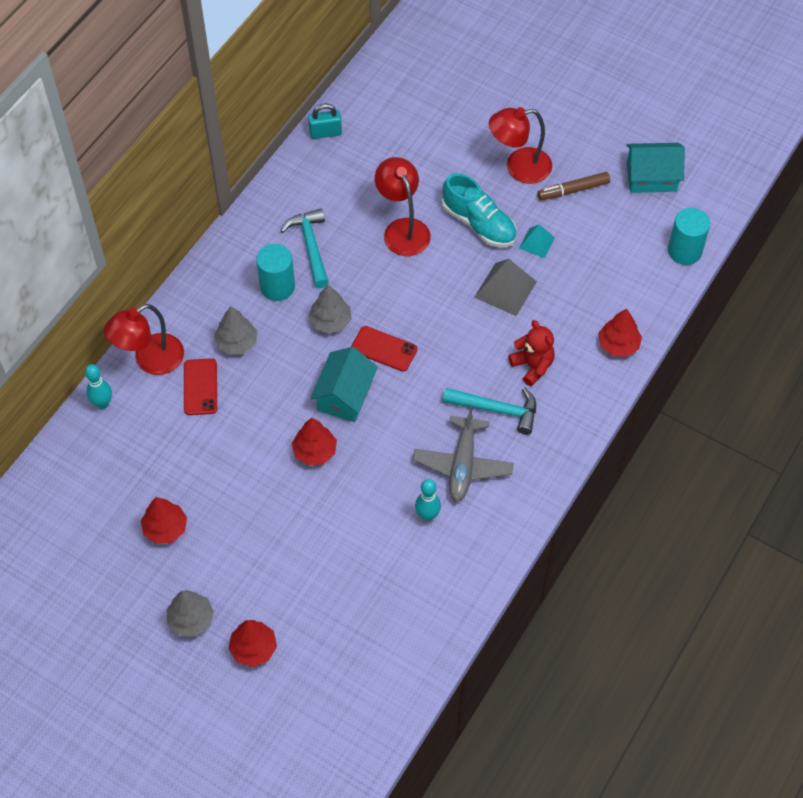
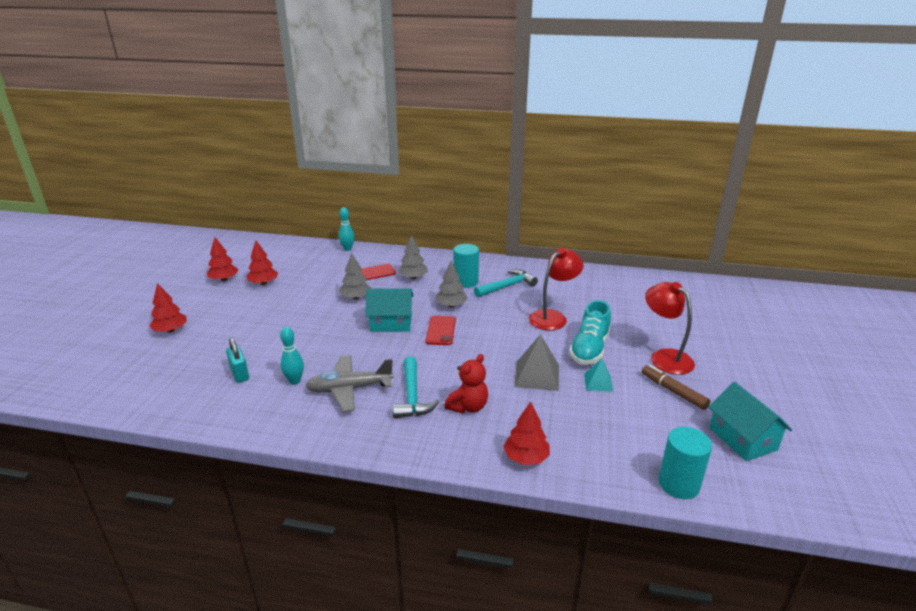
camera: 70 degrees right, 30 degrees down
(150, 360) = (384, 255): red lamp -> none
(191, 619) = (195, 304): grey tree -> grey tree (356, 297)
(315, 451) = (338, 321): red tree -> red tree (224, 279)
(325, 133) = (604, 273): turquoise padlock -> turquoise padlock (240, 374)

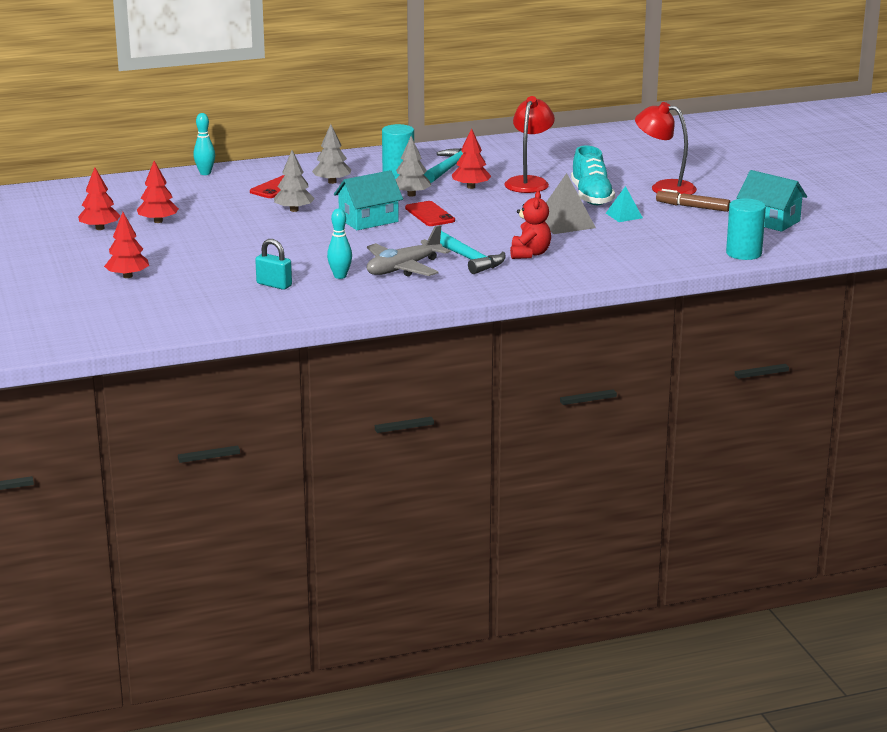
camera: 30 degrees left, 5 degrees down
(526, 457) = (615, 268): red tree -> red tree (471, 187)

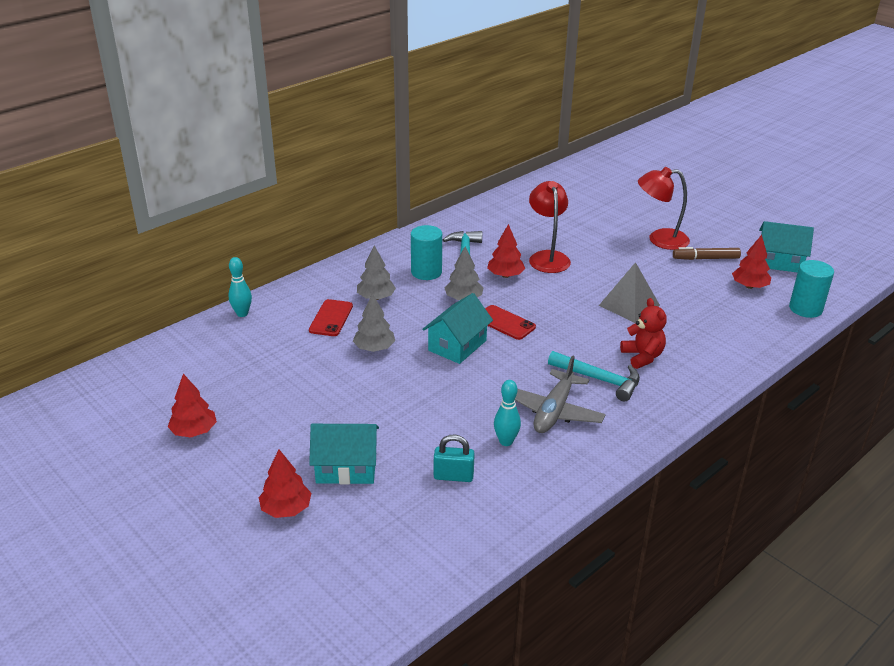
camera: 25 degrees left, 10 degrees up
(158, 221) = (250, 402): red tree -> red tree (749, 286)
(195, 266) = (346, 468): none -> turquoise house
(591, 197) = (615, 264): turquoise shoe -> none
(624, 215) = (665, 283): turquoise pyramid -> none

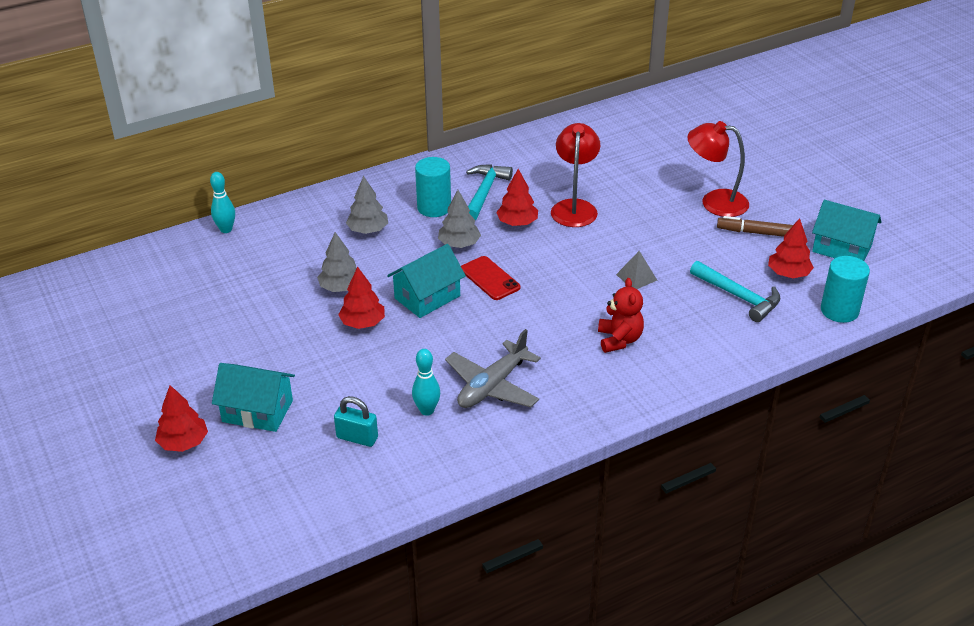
camera: 15 degrees right, 5 degrees up
(194, 431) = (130, 349): red tree -> red tree (362, 323)
(331, 318) = (312, 247): red phone -> none
(599, 379) = (559, 358): turquoise hammer -> turquoise hammer (739, 297)
(629, 305) = (636, 277): grey pyramid -> grey pyramid, size x0.60

